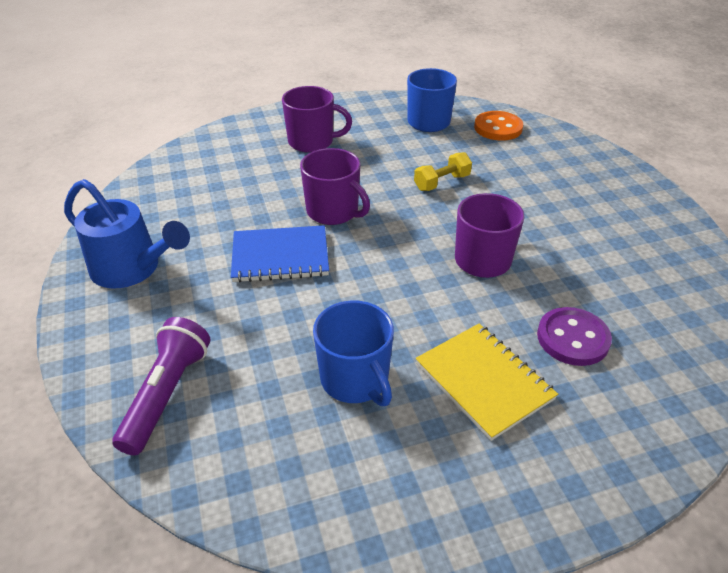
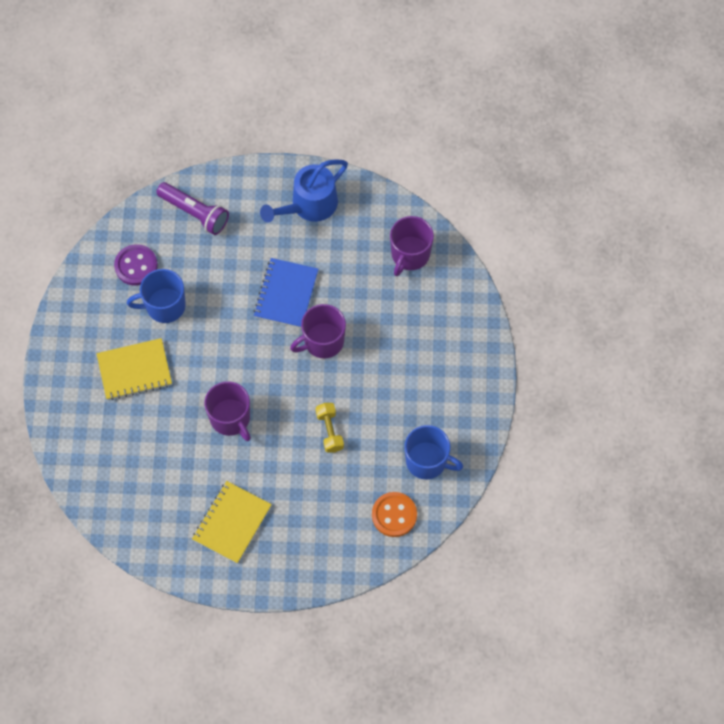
camera: 110 degrees right, 25 degrees up
(312, 142) = (427, 354): purple mug -> purple mug (410, 254)
(572, 338) = (142, 434): purple button -> purple button (136, 266)
(608, 224) = (232, 523): none -> yellow notebook

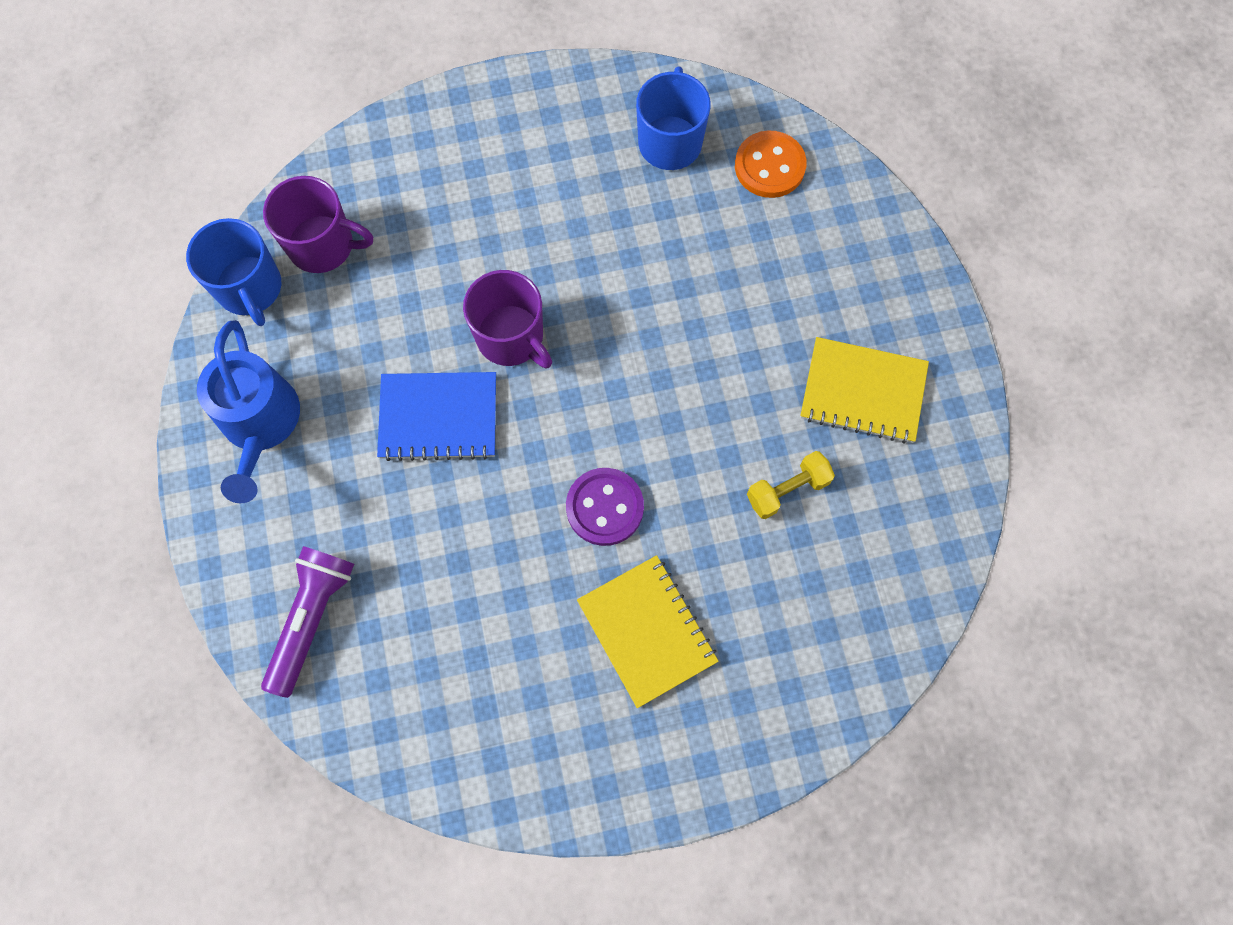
camera: 105 degrees left, 5 degrees up
(136, 266) = (442, 694): purple button -> purple button (604, 507)
(164, 306) = (510, 617): blue mug -> blue mug (250, 288)
(230, 418) = (687, 444): purple mug -> none
(309, 206) = (260, 425): blue watering can -> blue watering can turned 45 degrees clockwise
(329, 431) = (663, 288): yellow dumbbell -> yellow dumbbell (787, 490)

